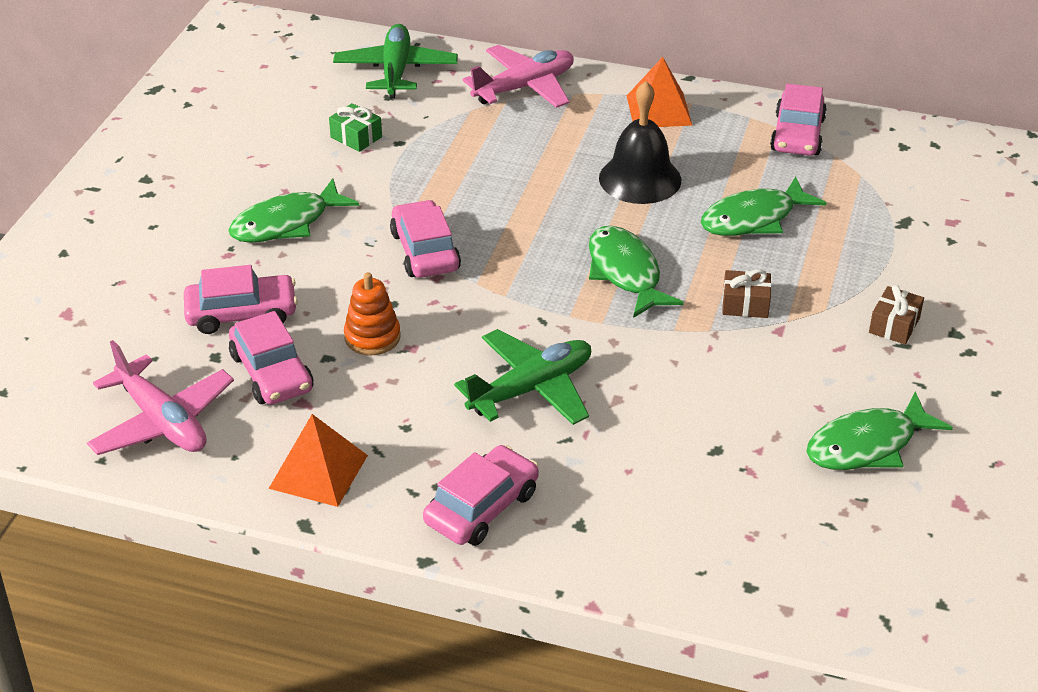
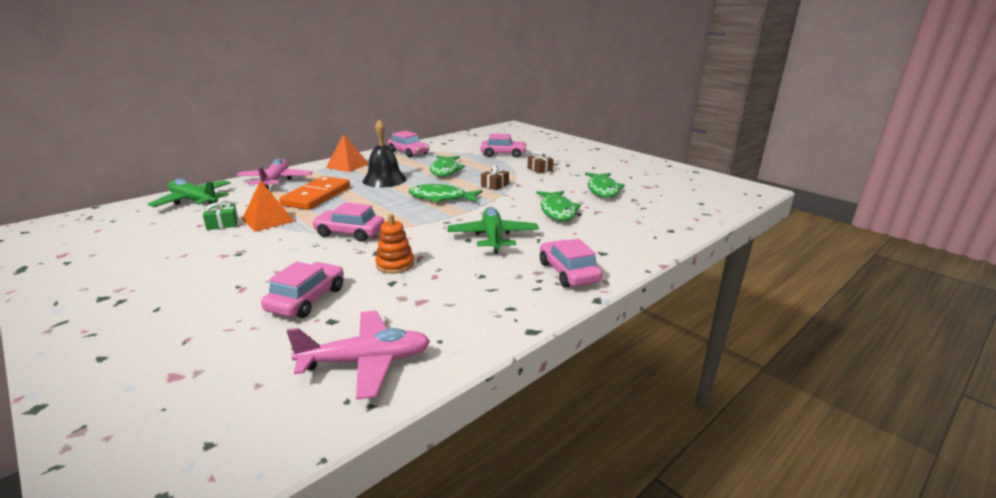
camera: 60 degrees left, 15 degrees down
(272, 373) = (378, 304): pink car -> pink car (503, 154)
(286, 223) = (252, 262): green fish -> green fish (557, 211)
(318, 471) = (489, 313): orange pyramid -> orange pyramid (268, 220)
(511, 154) = (317, 196): none -> orange domino

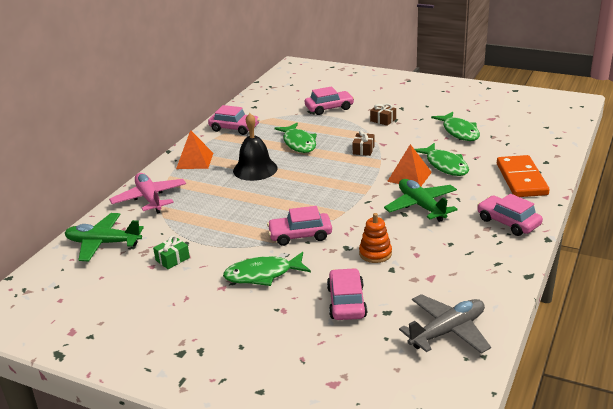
camera: 20 degrees left, 5 degrees up
(268, 220) = (209, 243): orange pyramid -> orange pyramid (409, 176)
(317, 196) = (216, 205): orange domino -> orange domino (521, 179)
(366, 362) = (447, 331): pink plane -> grey plane
(441, 198) = (333, 177): green fish -> green fish (263, 275)

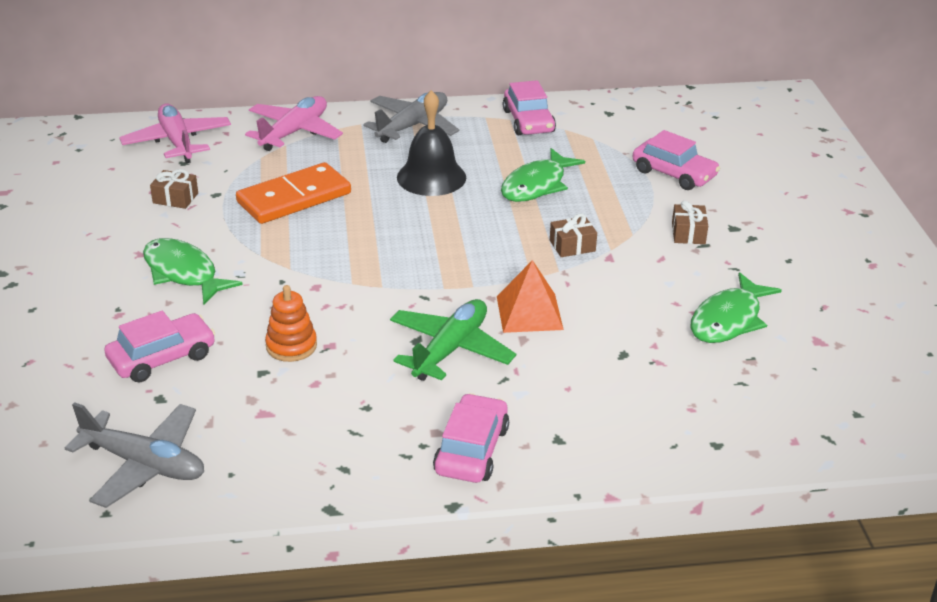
camera: 55 degrees right, 5 degrees up
(103, 243) = (177, 142): green plane -> pink plane
(172, 259) = (175, 198): green gift -> brown gift
(194, 161) = (412, 126): orange pyramid -> grey plane
(300, 235) = (293, 270): pink car -> none
(445, 165) = (597, 337): green fish -> none
(521, 179) = (626, 430): orange domino -> orange domino (294, 198)

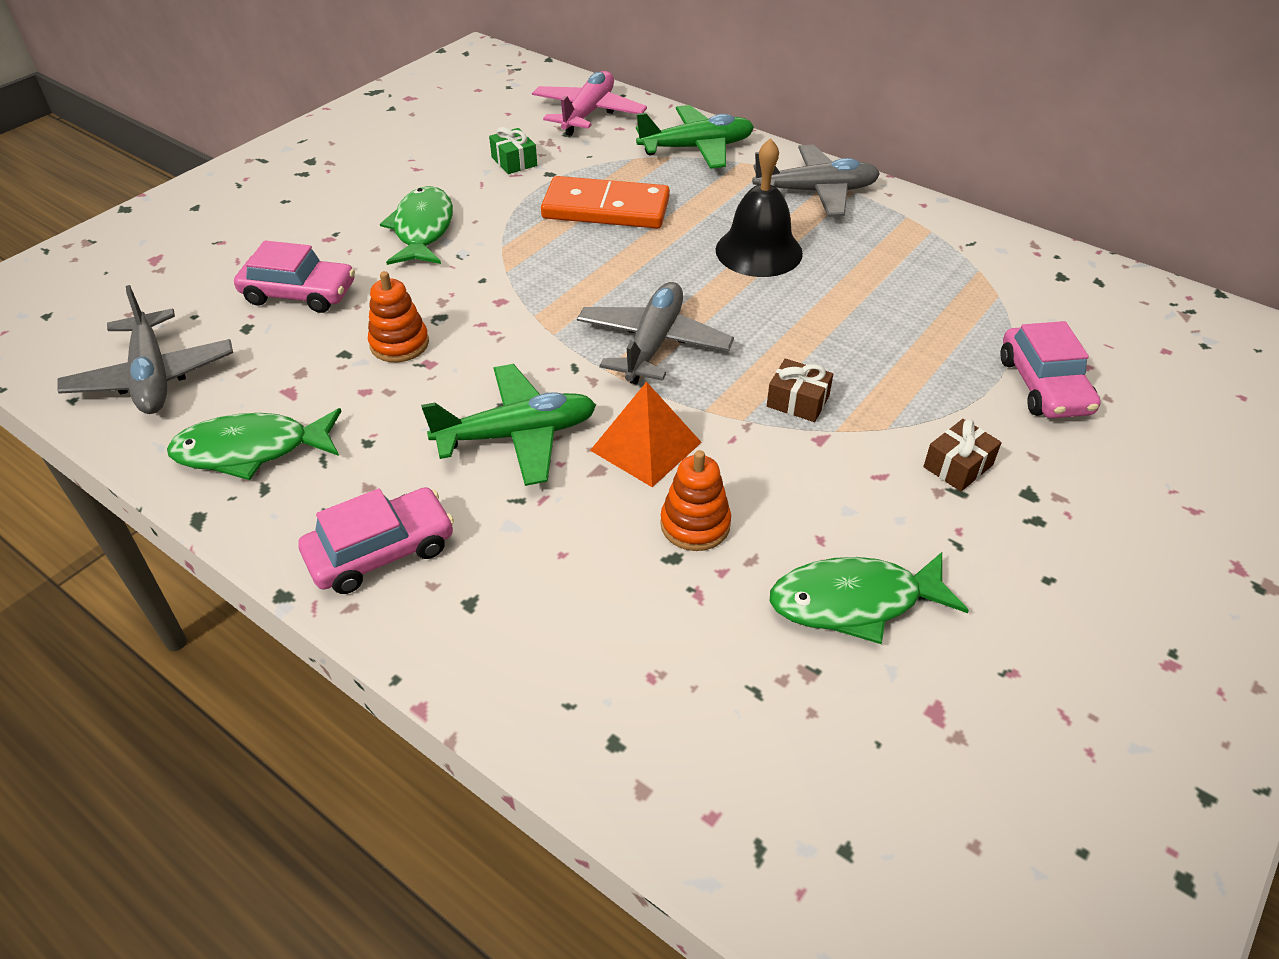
camera: 45 degrees right, 10 degrees up
(175, 198) = (514, 161): brown gift -> green gift
(294, 132) = (696, 148): pink plane -> green plane
(450, 259) = (653, 344): none -> grey plane
(528, 121) = (948, 242): pink car -> none
(537, 185) = (856, 315): green fish -> green fish (251, 450)
(611, 333) = (695, 524): none -> orange stacking toy

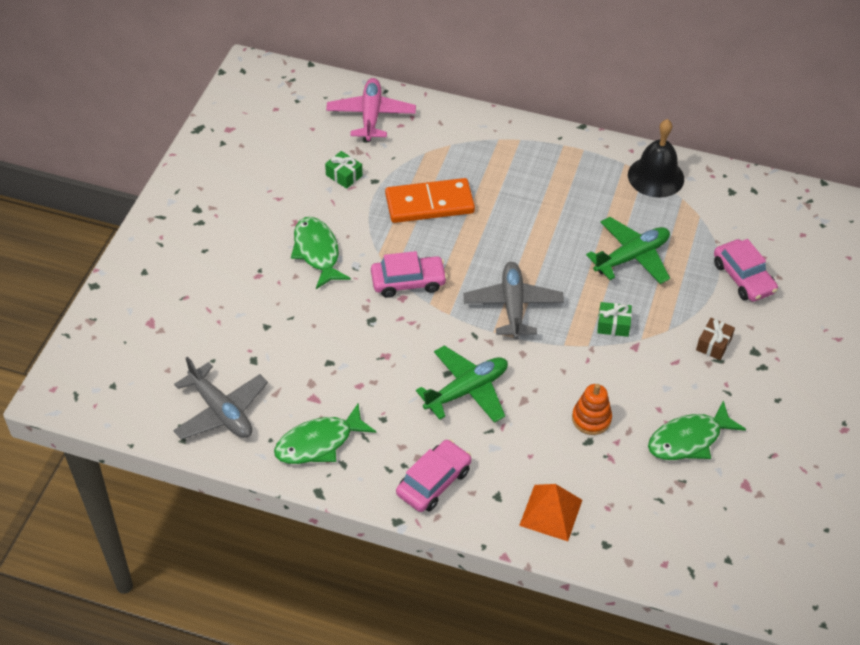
camera: 20 degrees left, 5 degrees up
(299, 293) = (270, 325): pink car -> pink car (408, 282)
(399, 344) = (359, 346): orange stacking toy -> none
(646, 446) = (542, 378): orange pyramid -> orange pyramid (551, 512)
(696, 148) = (463, 133): green plane -> green plane (631, 257)
(758, 251) = (544, 216): black bell -> black bell (656, 176)
(797, 401) = (613, 325): brown gift -> green gift
(816, 192) = (559, 155): grey plane -> none

